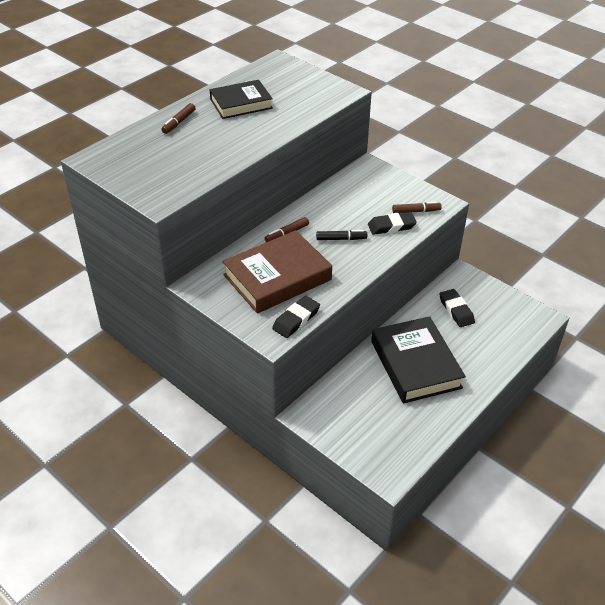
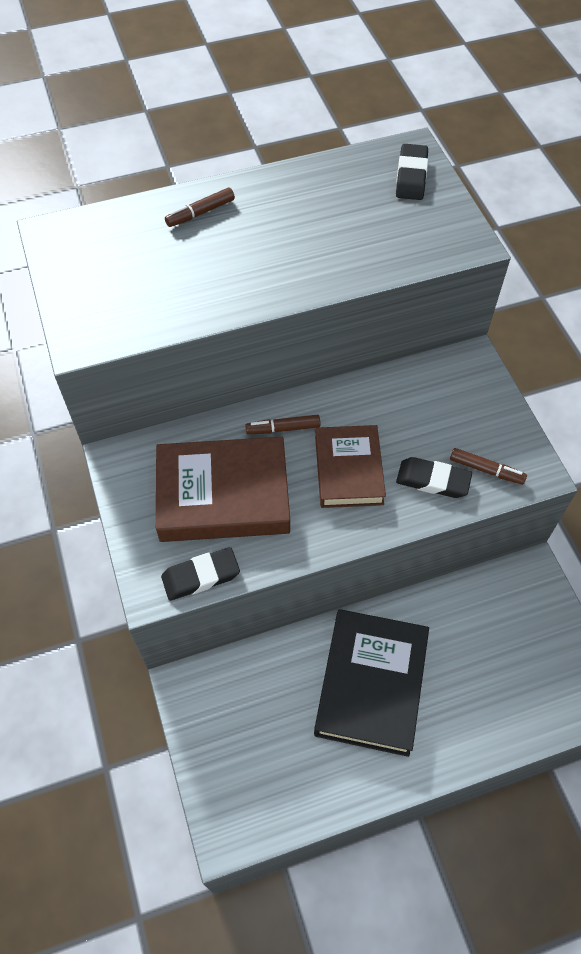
camera: 30 degrees right, 15 degrees up
(241, 104) = (305, 211): black book -> none
(341, 239) = (349, 470): black marker -> brown book
(456, 310) = (484, 627): black eraser -> black eraser (411, 176)

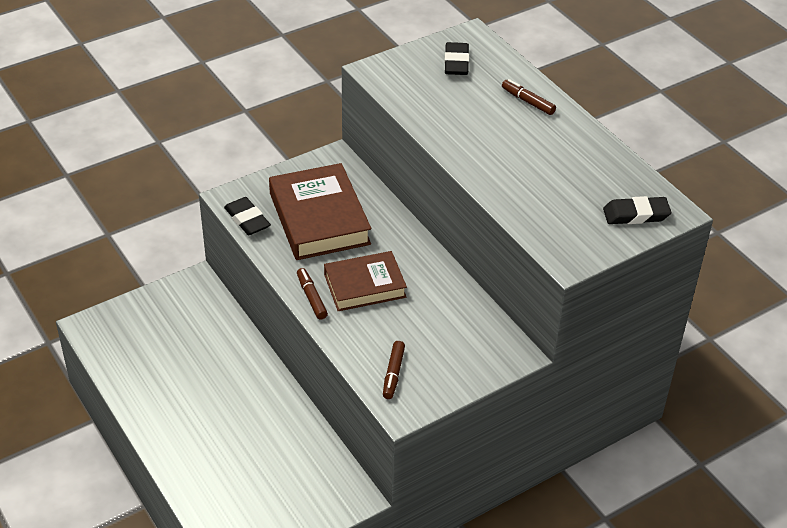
camera: 75 degrees right, 15 degrees down
(283, 429) = (393, 241): brown marker -> brown marker (311, 297)
(371, 684) = (219, 392): black book -> none
(433, 480) = (371, 339): black eraser -> black eraser (456, 62)

